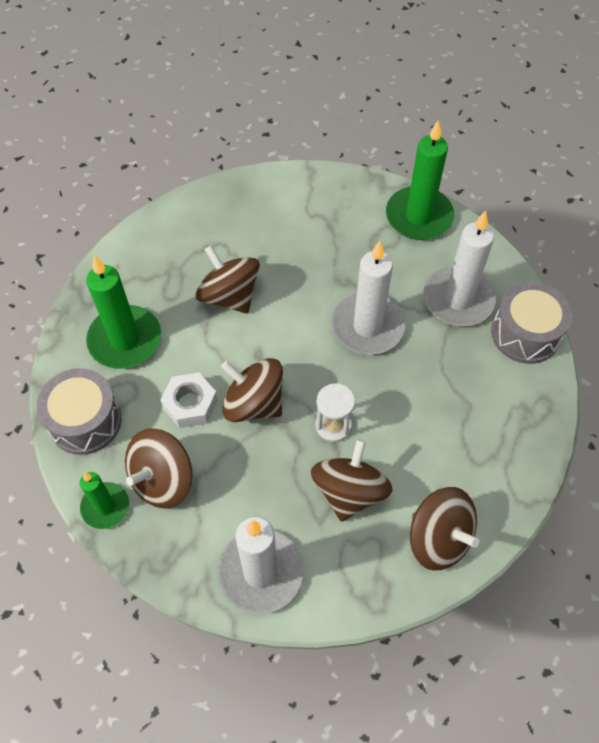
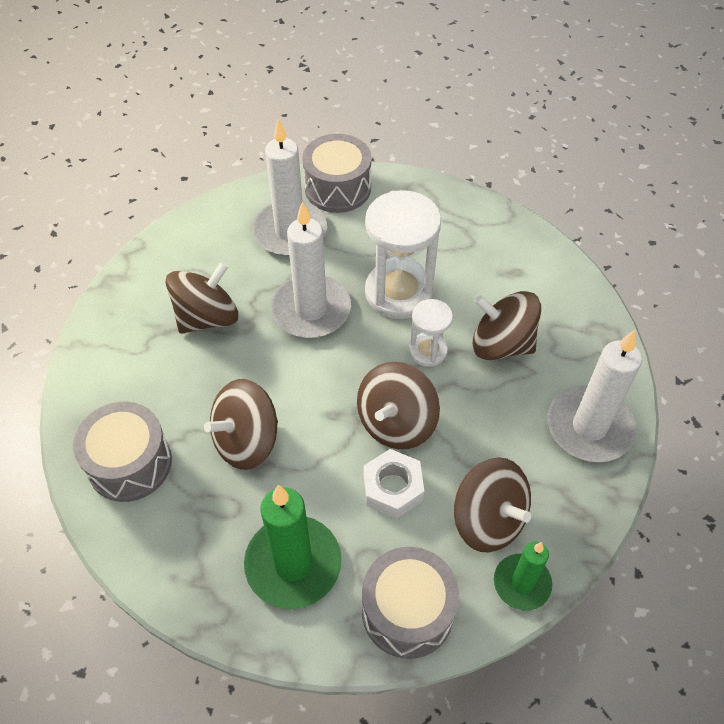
camera: 85 degrees left, 5 degrees down
(206, 224) = (130, 463): none -> grey drum
(399, 397) = (398, 292): none -> white hourglass
(419, 216) = (175, 249): green candle -> none
(438, 538) = (547, 280): brown spinning top -> brown spinning top (207, 317)

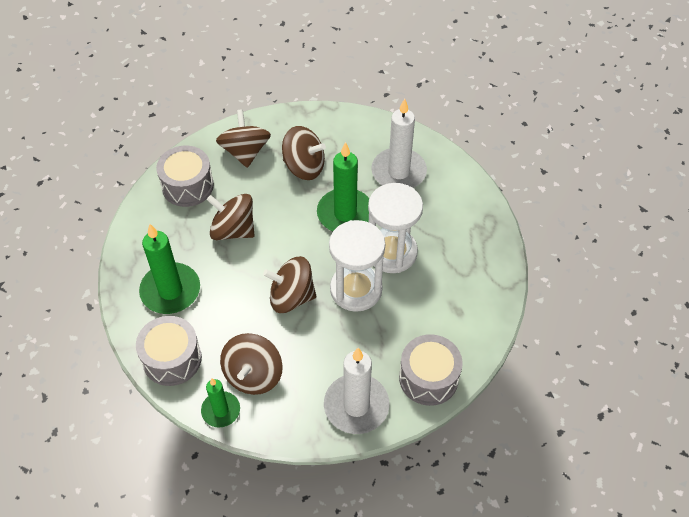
camera: 60 degrees right, 0 degrees up
(311, 310) = (345, 214): white candle -> green candle
(337, 188) = (455, 178): grey drum -> grey drum (428, 378)
(393, 488) = (245, 316): white nut -> none
(428, 351) = (356, 289): white hourglass -> white hourglass, size x1.86
(501, 344) = (389, 328): brown spinning top -> brown spinning top (245, 152)

